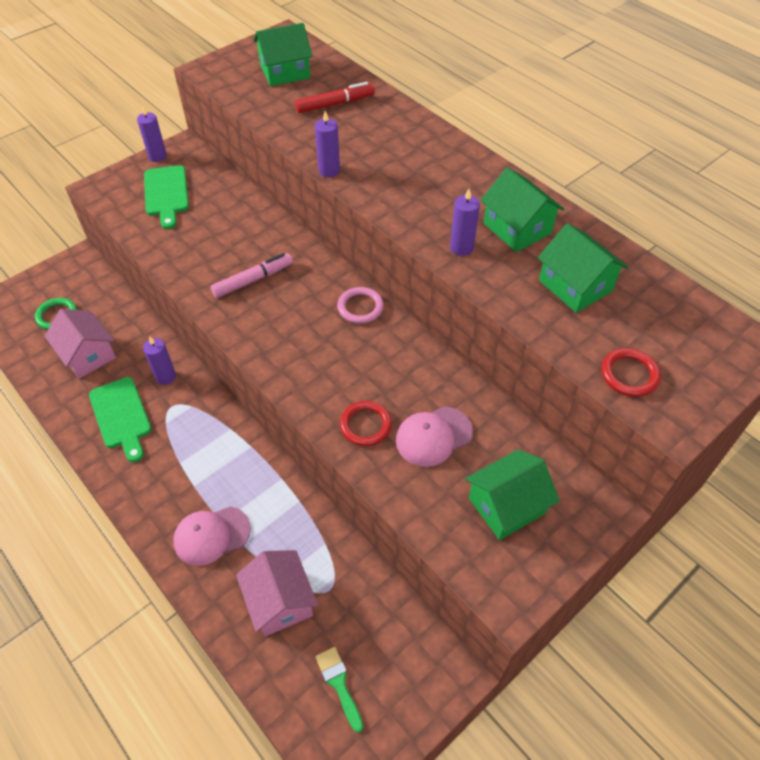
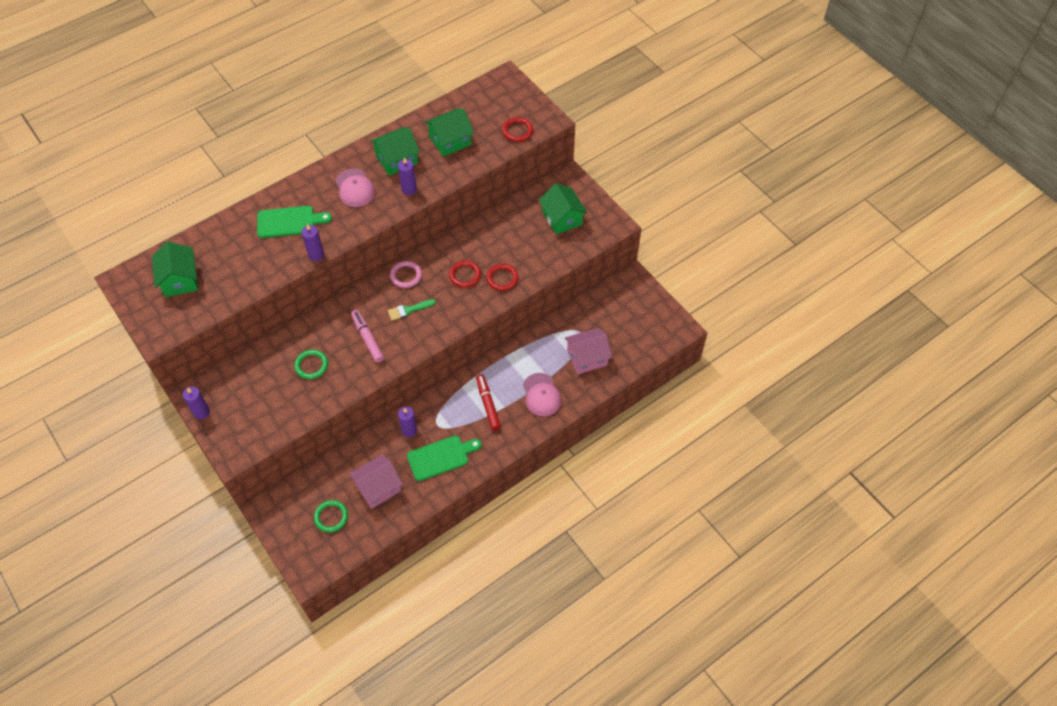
camera: 85 degrees left, 5 degrees up
(166, 194) = (255, 402): green cutting board -> green cutting board (289, 222)
(213, 233) = (311, 365): none -> green ring
(335, 104) = (235, 248): red marker -> red marker (488, 404)
(339, 684) = (635, 330): green brush -> green brush (408, 310)
(367, 376) = (465, 275): none -> red ring
(433, 436) = (514, 246): pink cap -> pink cap (355, 188)

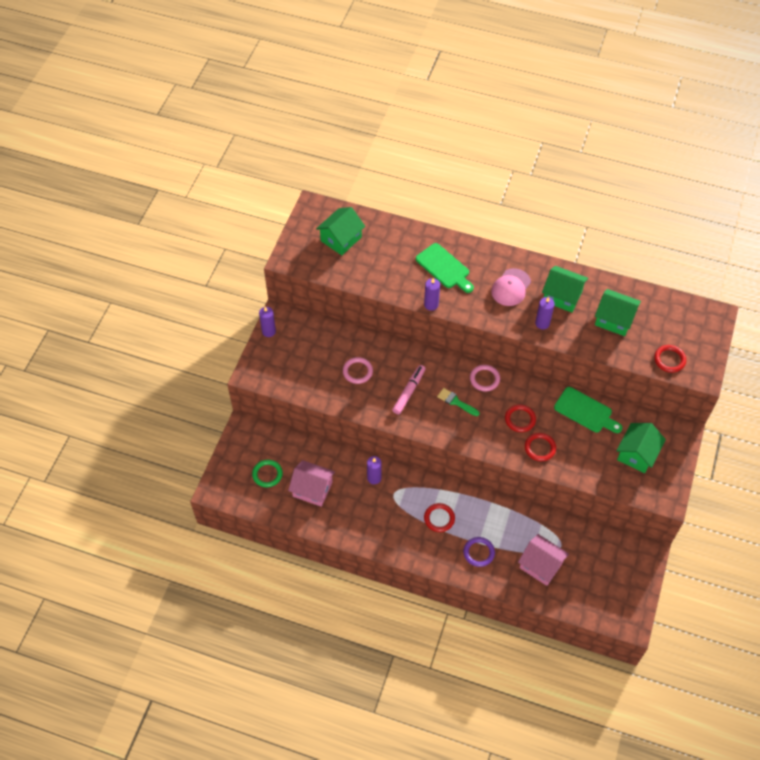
camera: 55 degrees right, 0 degrees up
(311, 365) = (357, 371): green ring -> pink ring
(441, 457) = (369, 515): green cutting board -> green cutting board (585, 411)
(488, 404) = (439, 518): red marker -> red ring
(541, 395) = (479, 552): pink cap -> purple ring

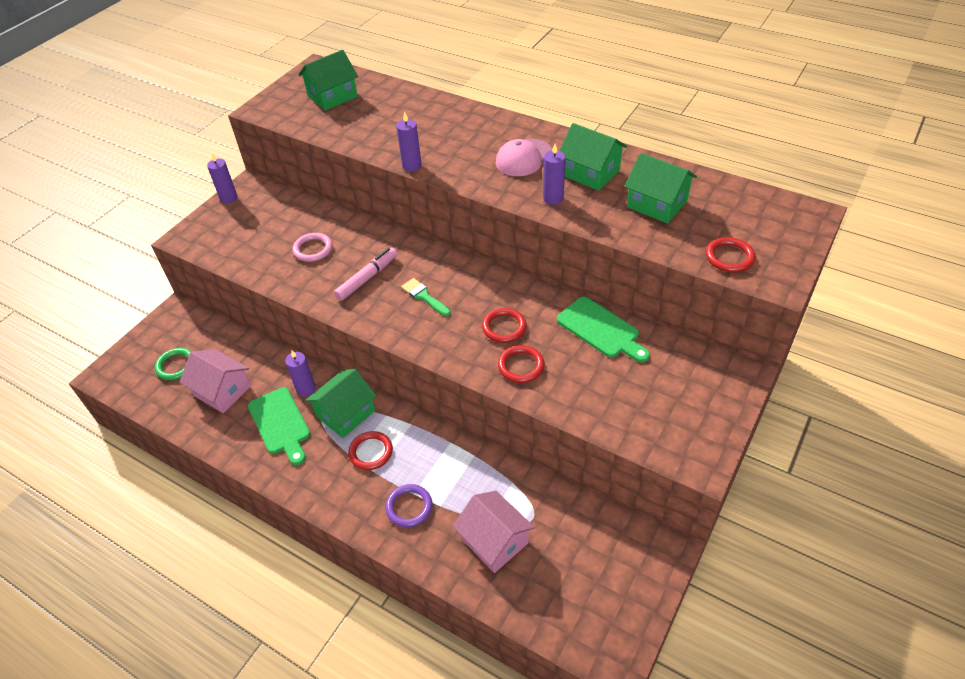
camera: 15 degrees right, 10 degrees down
(444, 268) = (445, 132): green cutting board -> green cutting board (280, 423)
(484, 379) = (472, 275): pink ring -> none
(637, 454) = (664, 393): green house -> green house (345, 413)

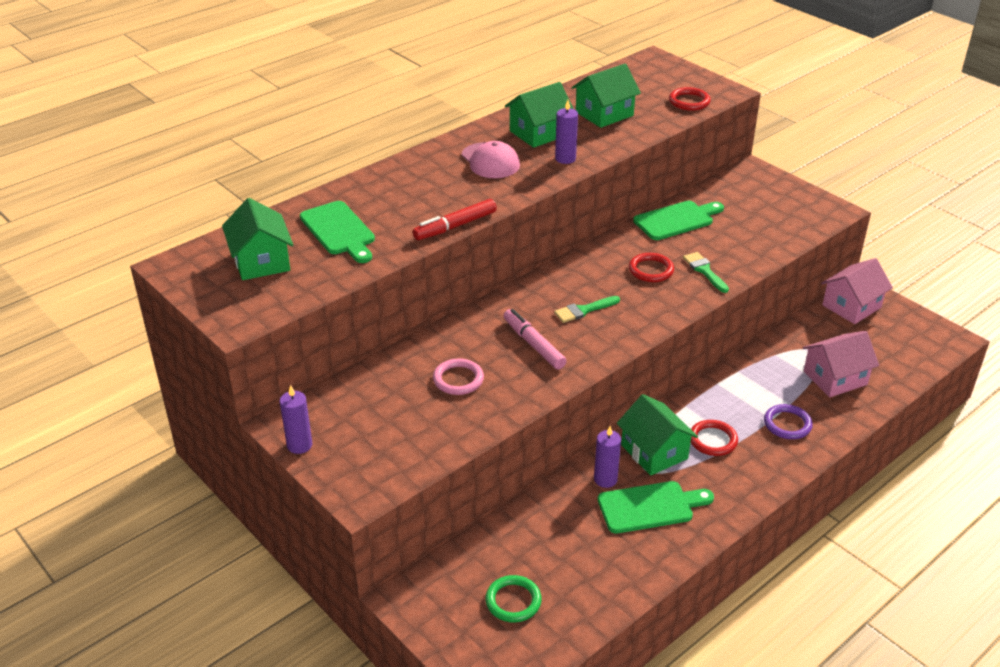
camera: 75 degrees left, 10 degrees down
(222, 391) = (578, 556): pink house -> pink house (851, 306)
(383, 115) = (339, 231): none -> green cutting board
(412, 165) = (455, 226): purple candle -> red marker
(521, 366) = (704, 271): red ring -> green brush

